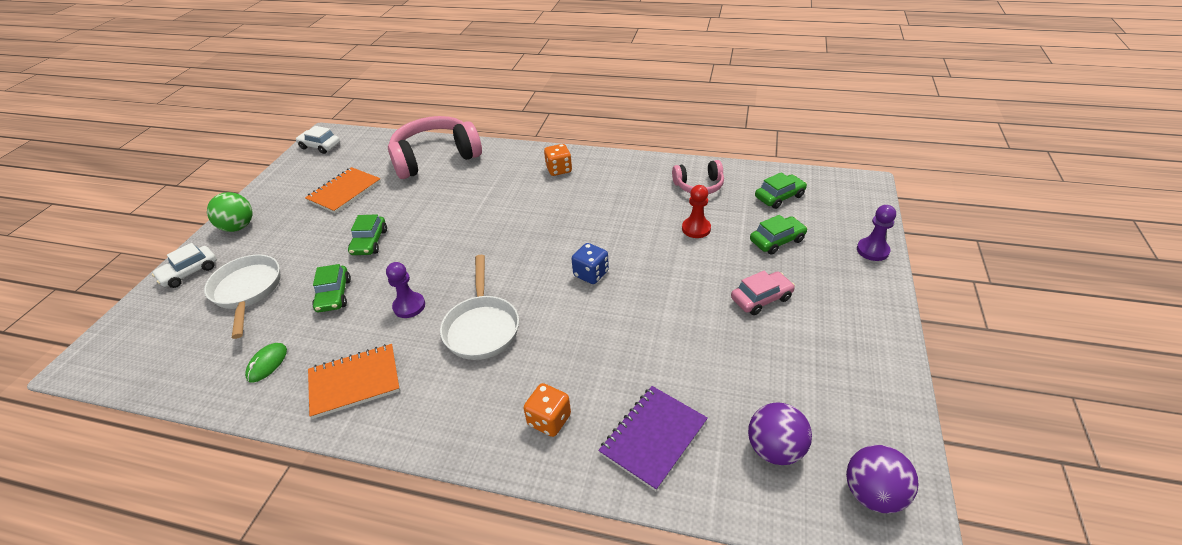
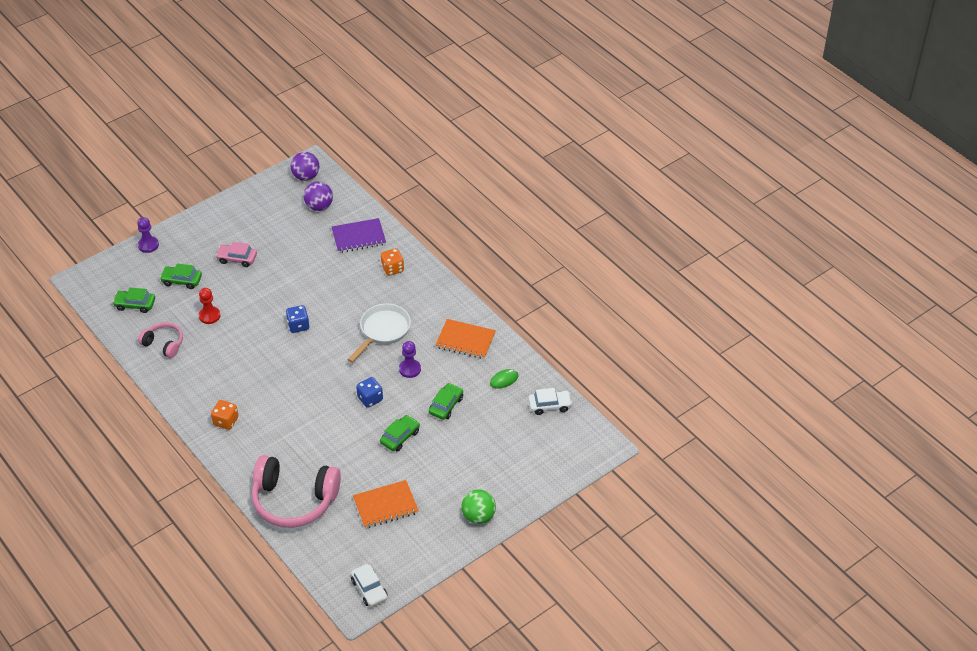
camera: 145 degrees left, 5 degrees up
(189, 272) = (526, 487): white car -> white car (549, 405)
(247, 291) = (495, 443): white pan -> none
(433, 255) = (370, 399): none -> blue dice

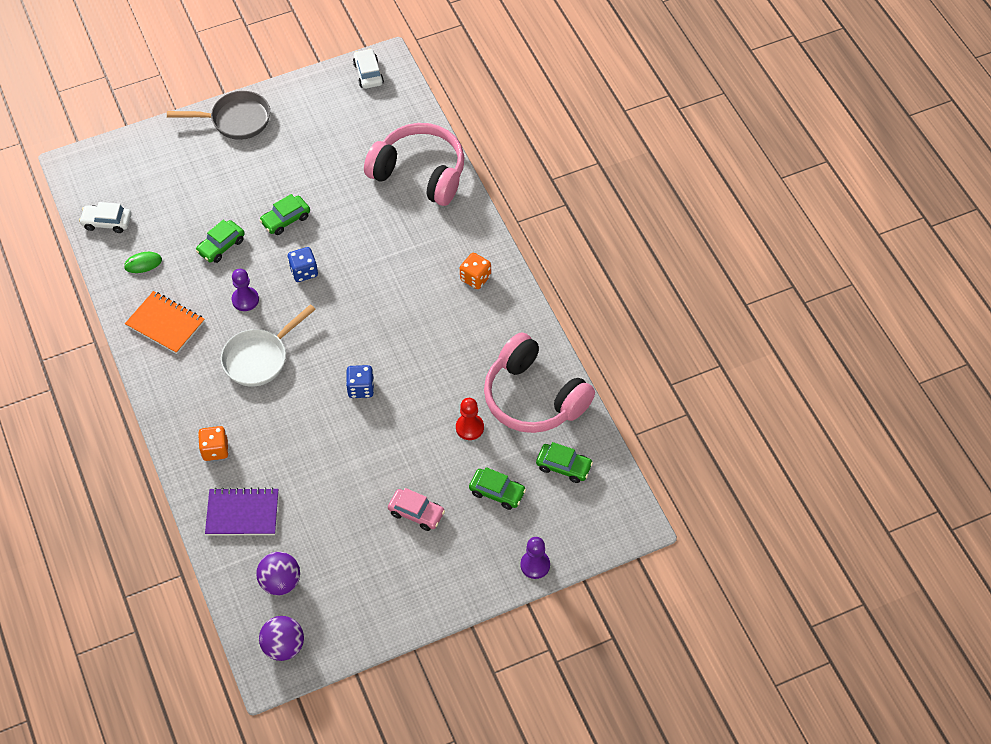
camera: 165 degrees left, 10 degrees up
(164, 344) = (533, 397): pink headphones -> pink headphones, size x1.93
(385, 506) = (326, 149): orange notebook -> none
(478, 516) = (236, 120): green ball -> grey pan

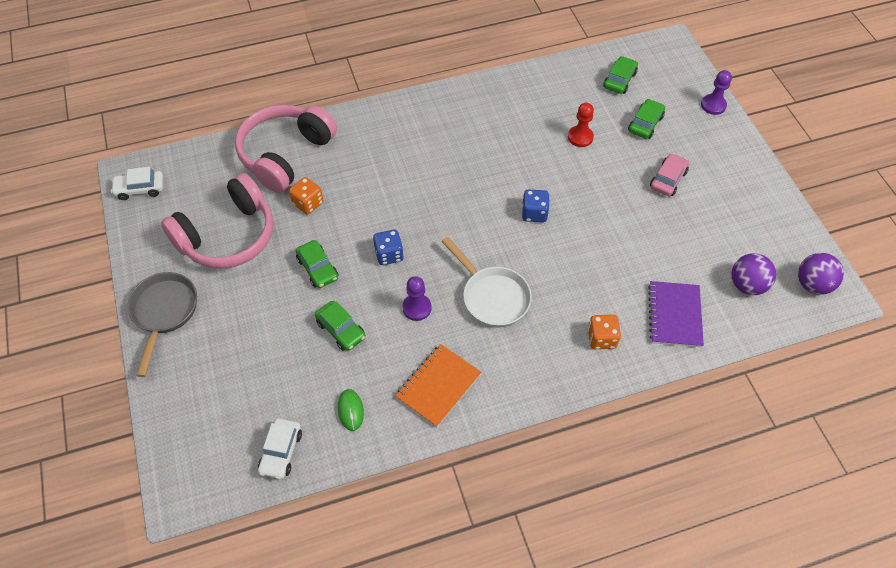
camera: 85 degrees left, 0 degrees up
(475, 278) = (419, 122): orange dice -> orange dice (308, 203)
(533, 397) = (551, 93): pink headphones -> pink headphones (228, 236)

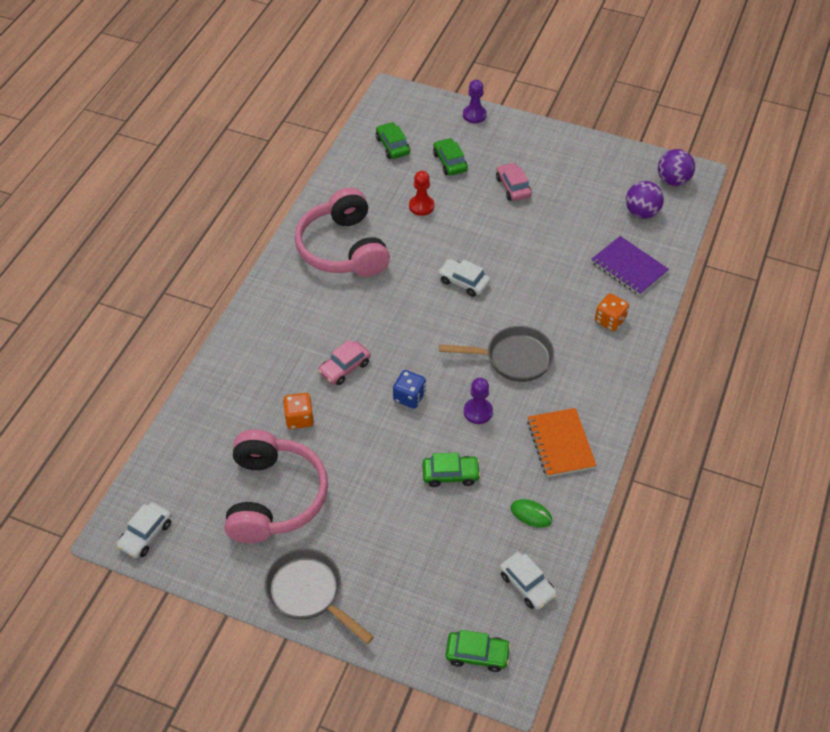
camera: 50 degrees left, 5 degrees down
(285, 154) = (228, 402): pink headphones -> pink headphones (343, 248)
(318, 268) = (374, 453): green car -> green car (477, 654)
(378, 197) = (344, 367): none -> pink car
(492, 296) = (513, 358): white pan -> grey pan
(534, 213) = (463, 282): blue dice -> white car

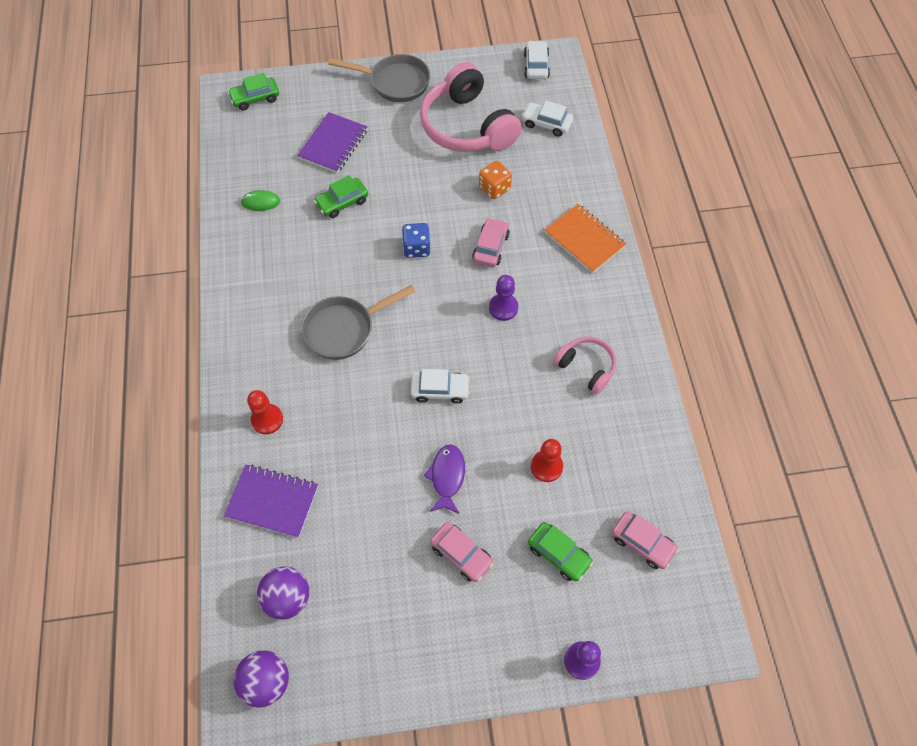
camera: 150 degrees right, 10 degrees up
(343, 248) = (586, 367): pink headphones -> pink headphones, size x0.52
(392, 146) = (642, 543): green car -> pink car
(423, 545) = (333, 144): none -> purple notebook
(478, 412) = (349, 263): purple pawn -> purple pawn (503, 308)
(494, 229) = (447, 477): none -> purple fish
(527, 585) = (240, 153): white car -> white car (546, 123)
(560, 444) = (262, 269): orange notebook -> orange notebook (584, 240)
(610, 320) = (267, 419): orange dice -> red pawn

